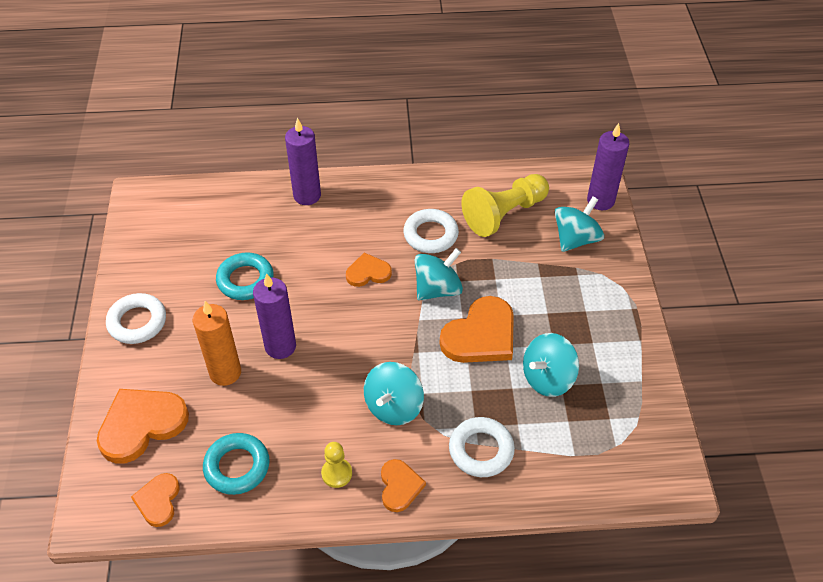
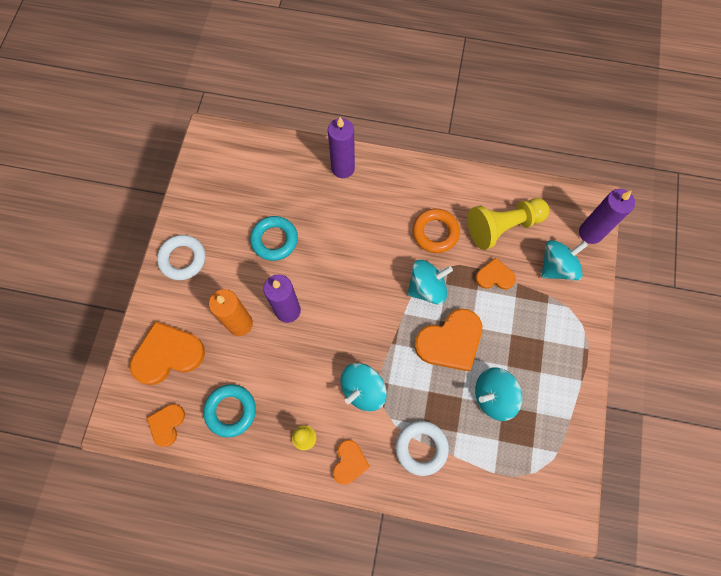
camera: 15 degrees right, 20 degrees up
(368, 272) = (374, 257): orange heart -> orange heart (494, 276)
(430, 235) = (435, 232): white ring -> orange ring

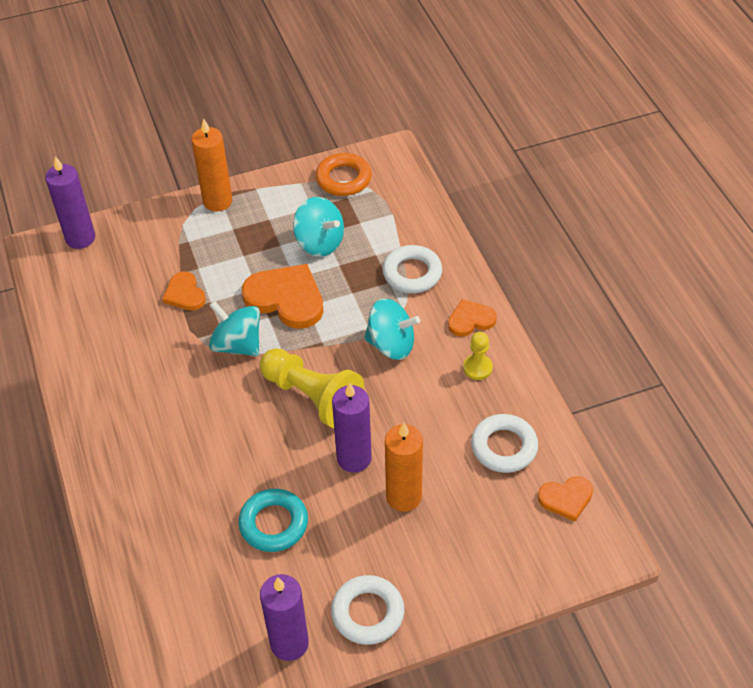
camera: 120 degrees left, 20 degrees down
(167, 354) = (494, 549): orange heart -> none
(231, 411) = (504, 447): turquoise ring -> white ring
(343, 168) = (123, 505): purple candle -> purple candle (289, 643)
(435, 232) = (161, 368): orange ring -> orange ring (343, 179)
(503, 227) = (116, 311): yellow pawn -> yellow pawn (312, 396)
(557, 267) = (140, 249): turquoise spinning top -> none
(581, 344) = (217, 201): none -> orange candle

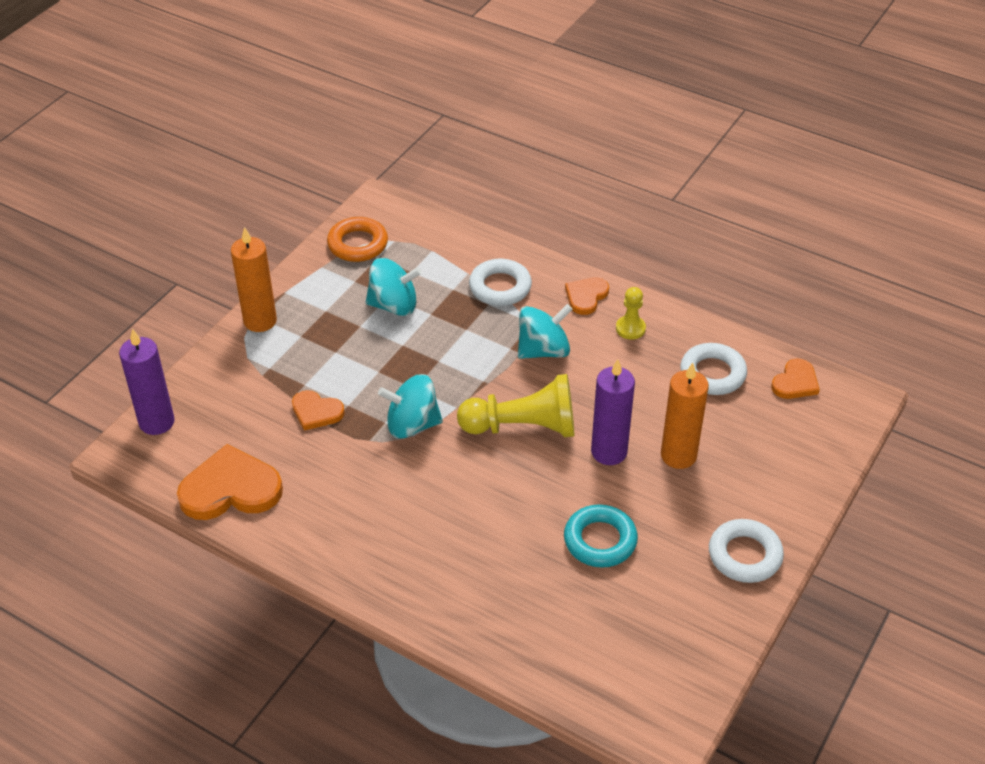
camera: 40 degrees left, 5 degrees down
(286, 298) = (414, 365): orange heart -> orange heart (230, 489)
(289, 643) = (711, 618): purple candle -> none

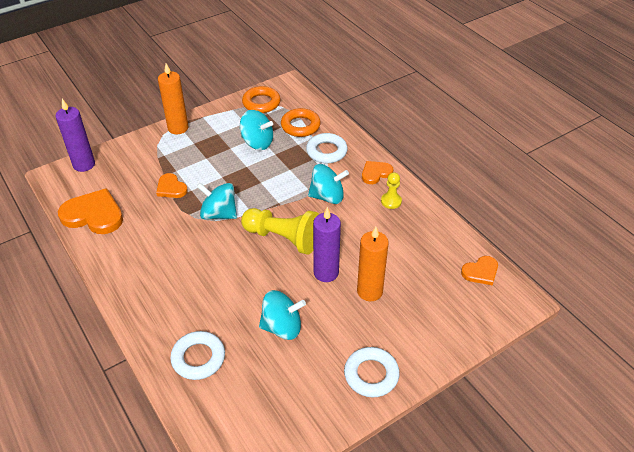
camera: 25 degrees right, 0 degrees up
(438, 261) = (300, 126): none -> orange ring
(600, 540) = (282, 327): turquoise ring -> turquoise spinning top
(712, 374) = (427, 247): white ring -> white ring (198, 358)

